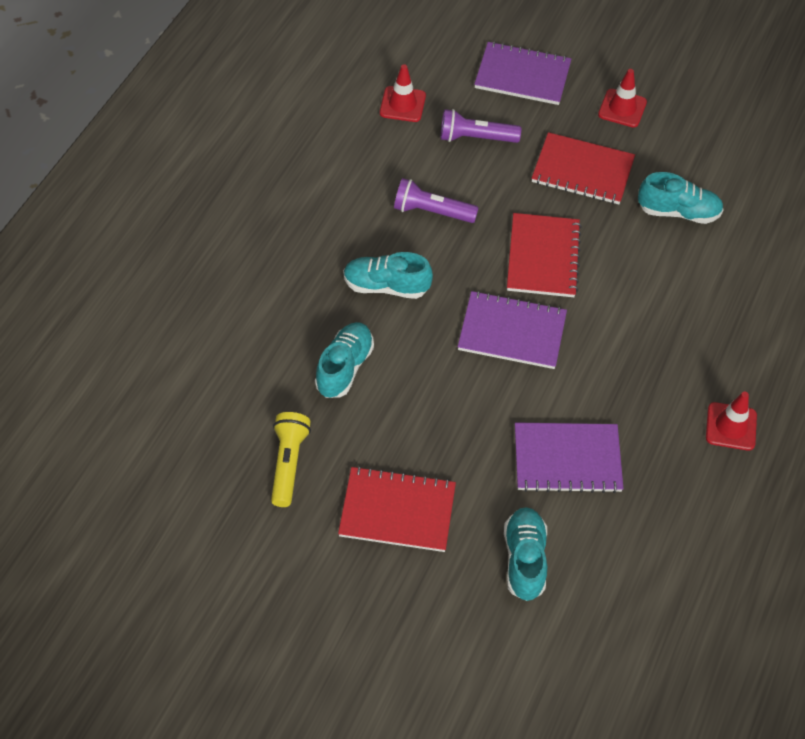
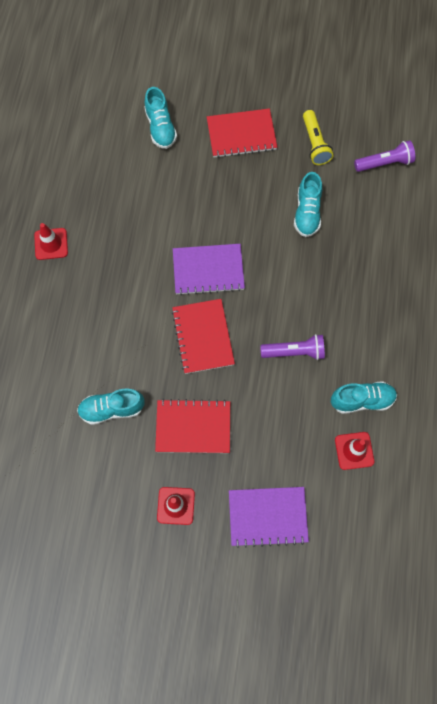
camera: 165 degrees right, 15 degrees up
(386, 286) = (303, 279): turquoise shoe -> turquoise shoe (362, 400)
(476, 138) = (285, 434): purple flashlight -> purple flashlight (384, 163)
(567, 459) = (150, 193): purple notebook -> none

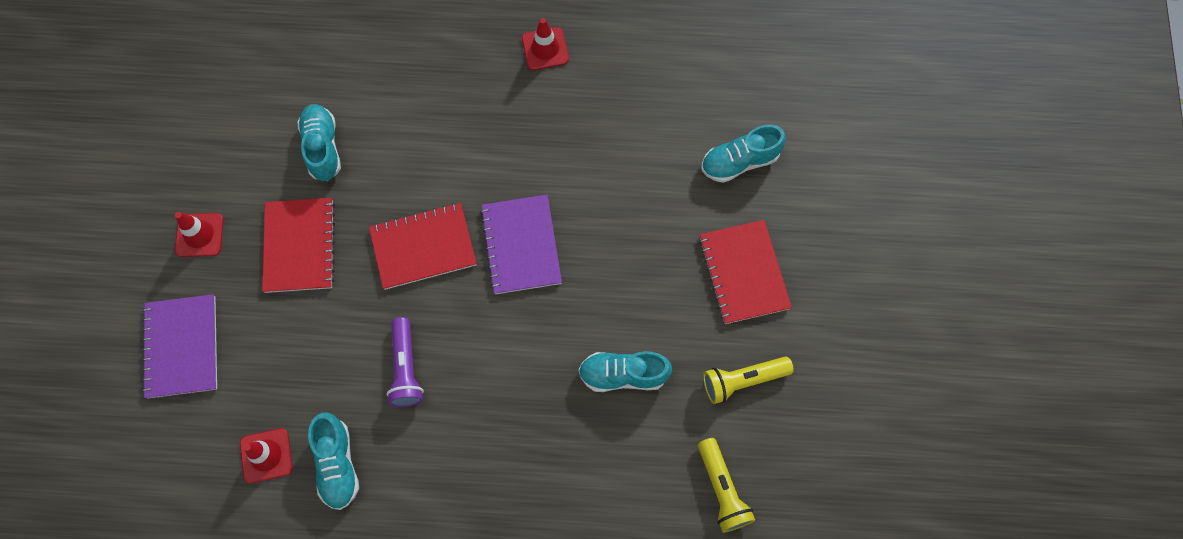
camera: 85 degrees right, 0 degrees up
(384, 163) = (722, 489): purple flashlight -> yellow flashlight

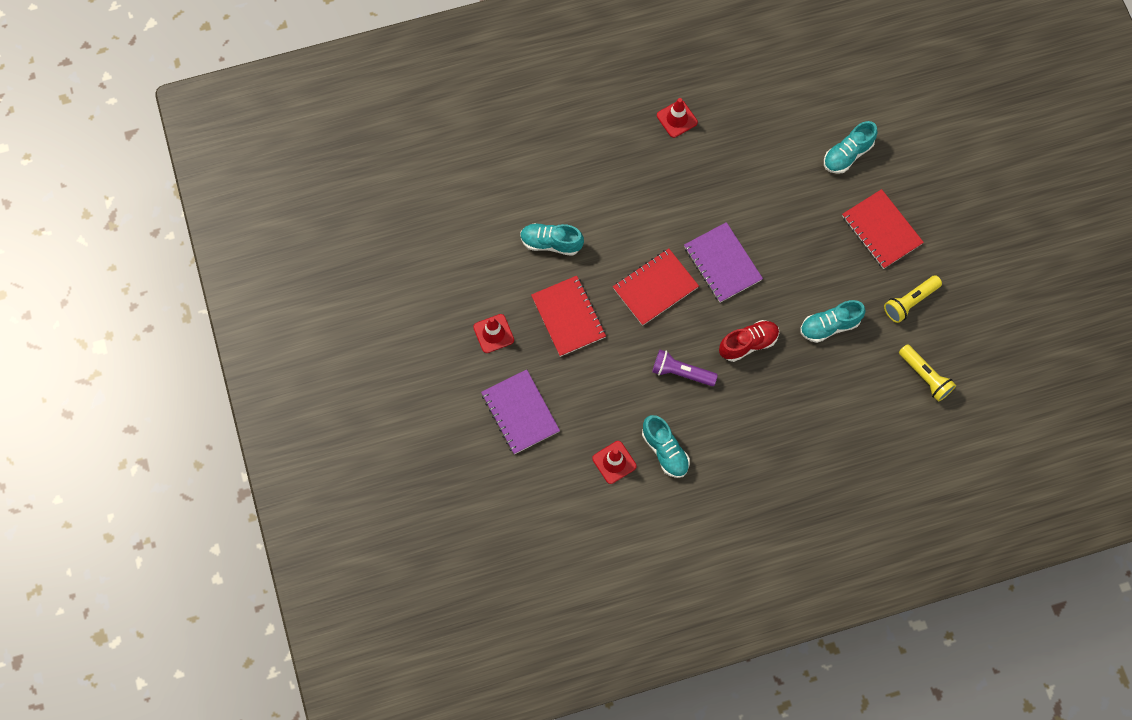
camera: 20 degrees left, 0 degrees up
(322, 147) = (551, 243): turquoise shoe -> turquoise shoe turned 45 degrees counterclockwise
(406, 368) = (681, 372): purple flashlight -> purple flashlight turned 135 degrees clockwise
(508, 361) = (748, 344): none -> red shoe

